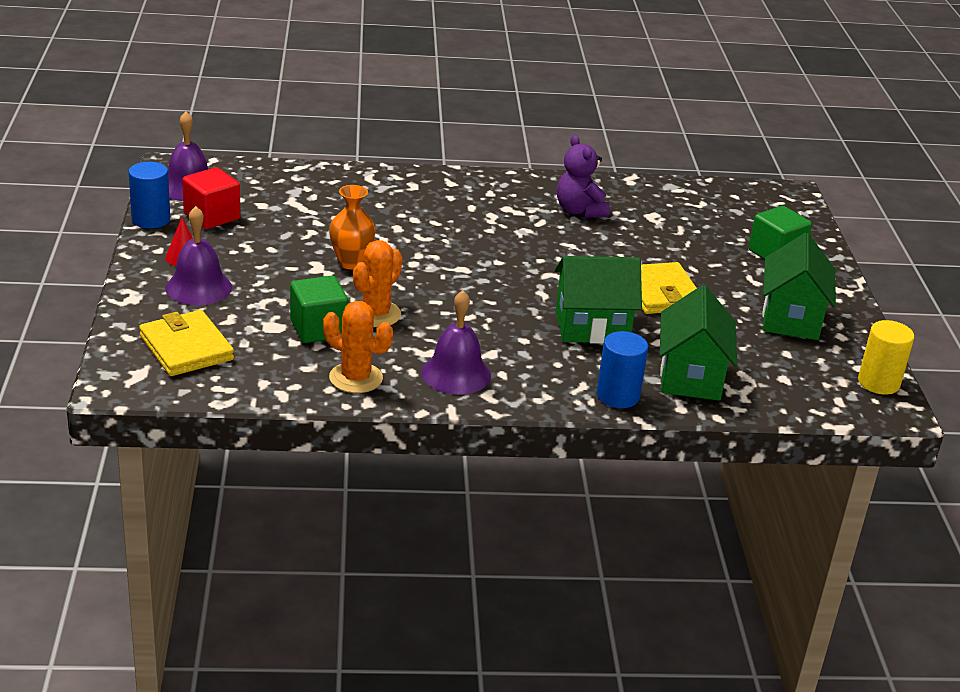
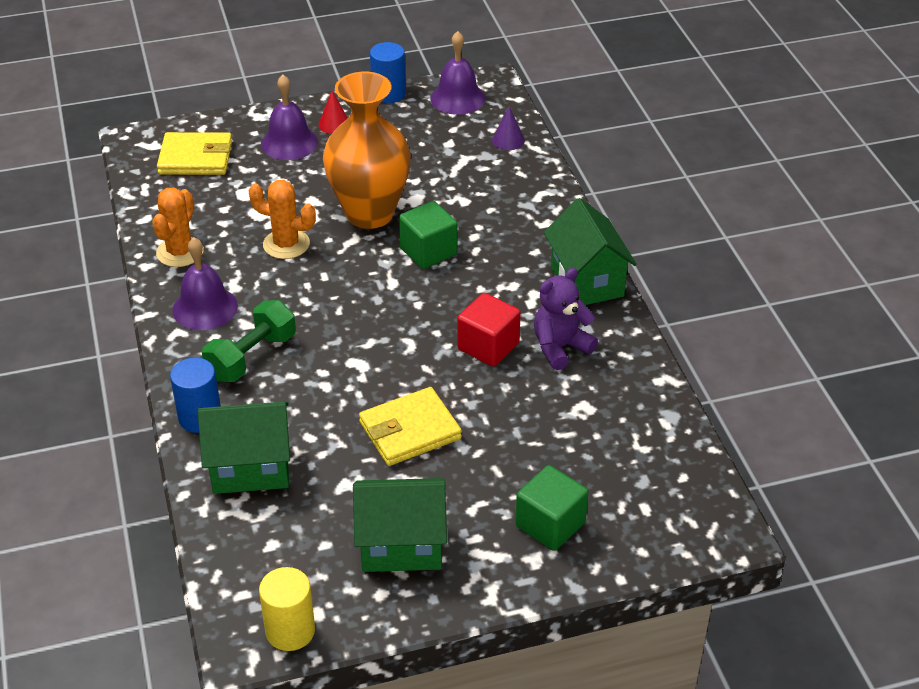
camera: 80 degrees right, 10 degrees up
(186, 348) = (195, 158): yellow wallet -> yellow wallet turned 45 degrees clockwise
(212, 216) = (411, 122): red cube -> red cube (488, 346)
(278, 177) = (508, 140): none -> purple cone
(318, 329) = (249, 217): green cube -> green cube (428, 251)
(351, 263) = (369, 213): orange vase -> orange vase, size x1.94
(541, 356) = (251, 357): none -> green dumbbell
(592, 327) = (318, 385): green house -> green house (586, 281)

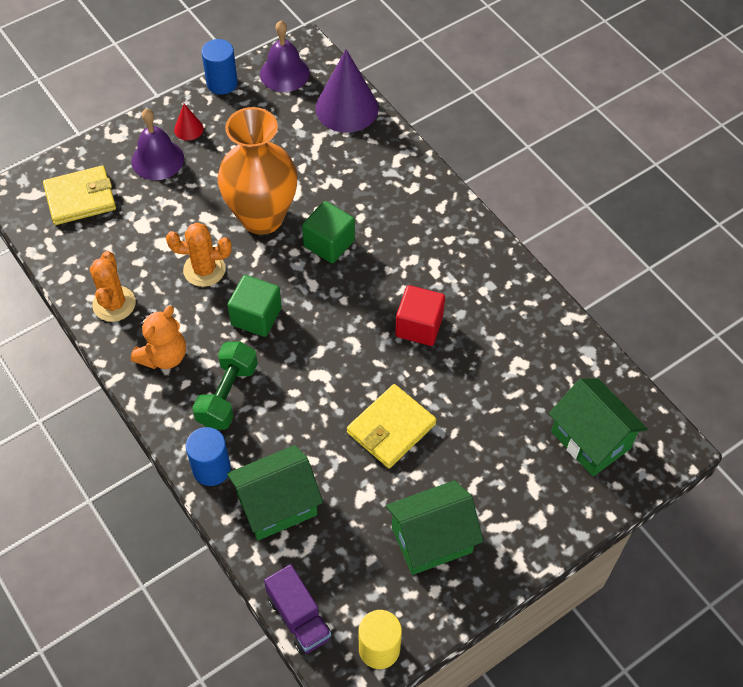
camera: 20 degrees left, 15 degrees up
(205, 308) = (163, 356): purple bell -> orange teddy bear
(219, 576) = (299, 617): none -> purple truck
(508, 140) = (346, 108): purple cone -> purple cone, size x2.18
(550, 524) = (538, 483): green cube -> green cube (256, 316)
(560, 347) = (477, 310): purple teddy bear -> none
(586, 281) = (471, 238): green house -> green house (590, 440)

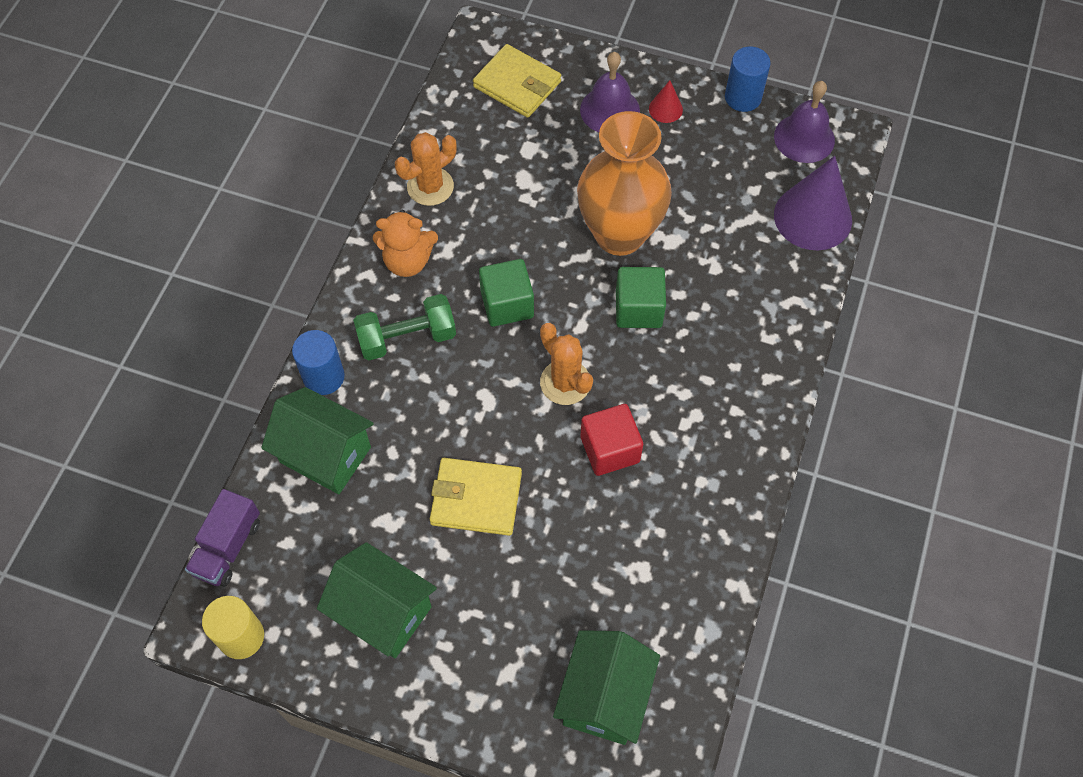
camera: 55 degrees right, 5 degrees up
(204, 269) = (523, 229): orange cactus -> orange cactus (565, 382)

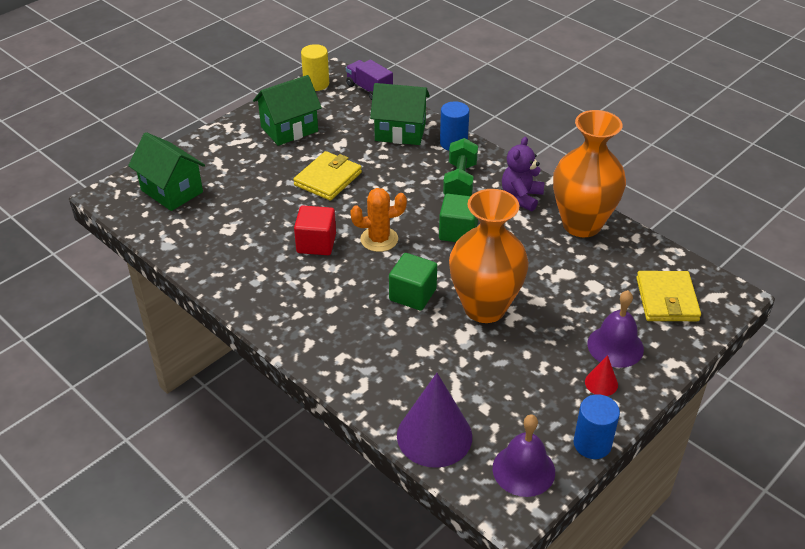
camera: 115 degrees right, 20 degrees down
(325, 454) = (400, 132): green house -> green house turned 45 degrees clockwise
(407, 261) = (521, 197): orange teddy bear -> purple teddy bear
(430, 187) = (581, 224): orange cactus -> orange vase
(517, 84) = (667, 299): yellow wallet -> yellow wallet turned 60 degrees counterclockwise

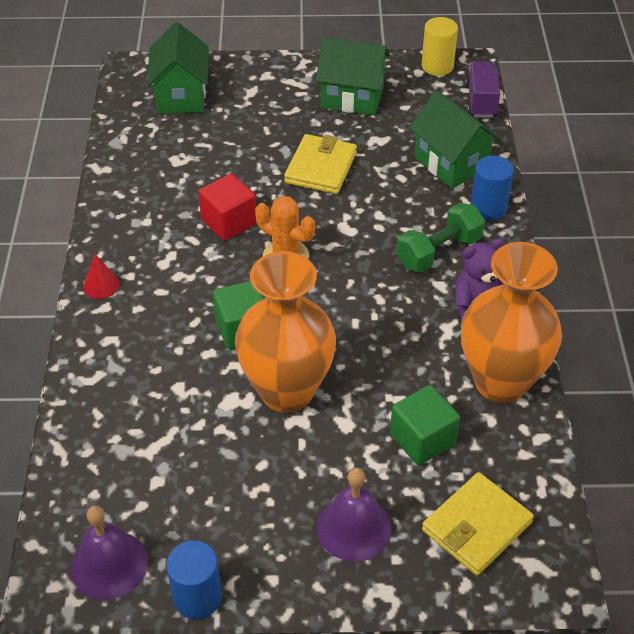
camera: 45 degrees right, 5 degrees up
(328, 179) = (320, 167): yellow wallet -> yellow wallet turned 60 degrees counterclockwise
(434, 436) = (84, 469): purple cone -> none
(458, 232) = (366, 300): green cube -> green cube (422, 439)
(601, 383) = (288, 550): red cone -> red cone (101, 285)

